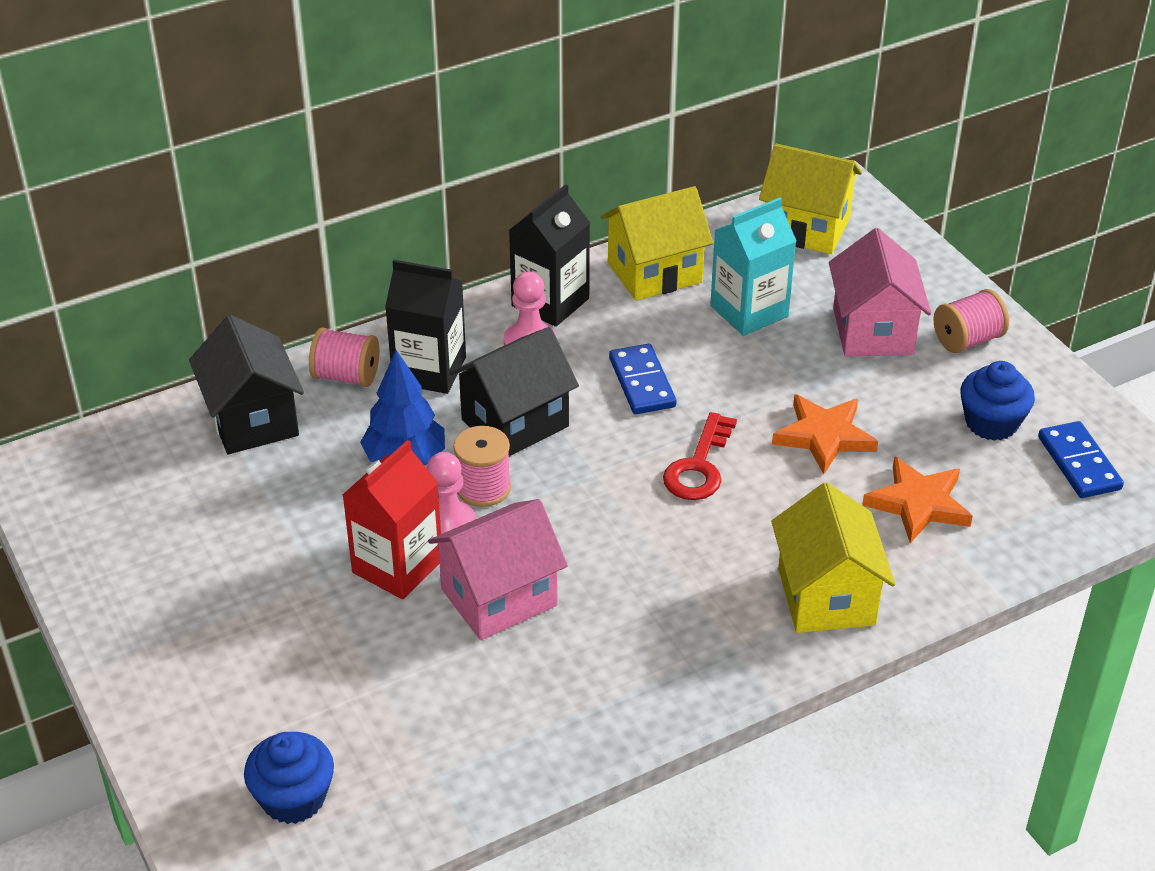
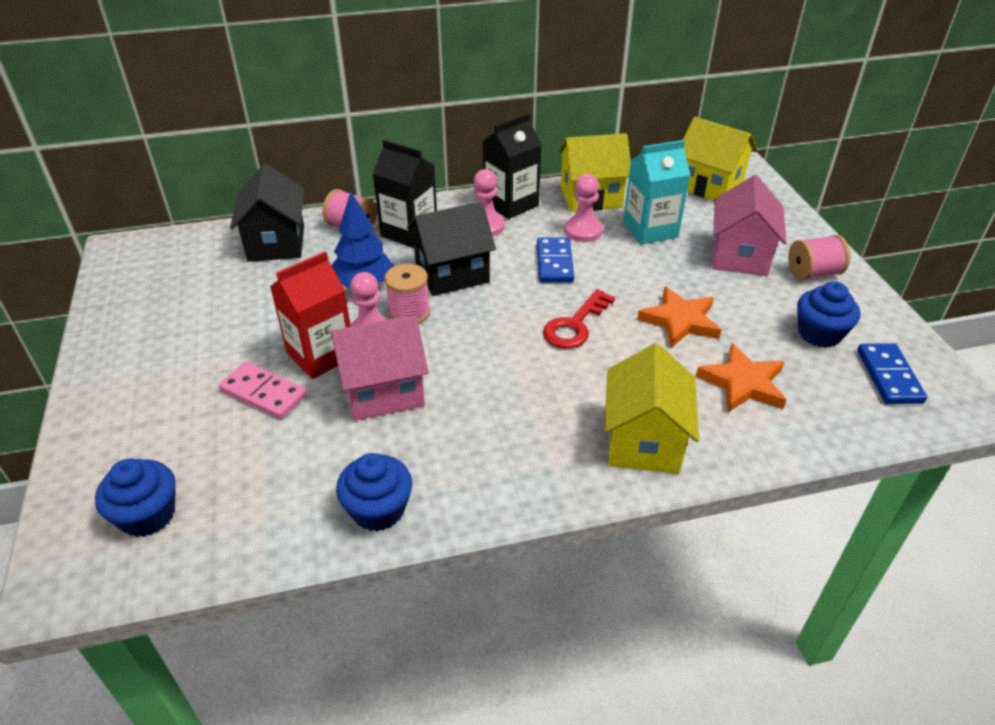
camera: 15 degrees right, 0 degrees up
(350, 629) = (263, 393): none -> pink domino
(558, 735) = (378, 510): none -> blue cupcake
(662, 328) = (583, 231): none -> pink pawn

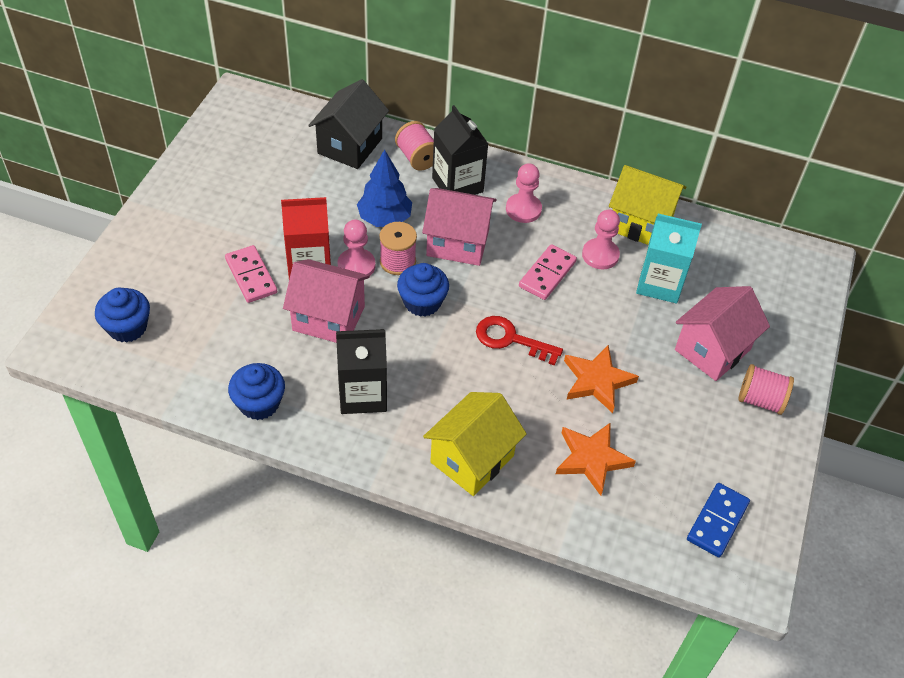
camera: 30 degrees right, 10 degrees up
(452, 274) = (458, 243): black house -> pink house
(511, 204) = (564, 197): black carton -> black carton (363, 394)
(554, 263) = (547, 274): blue domino -> pink domino
(575, 325) = (511, 339): red key -> red key turned 45 degrees clockwise
(709, 186) = (762, 264): yellow house -> none
(819, 334) = (701, 455): blue cupcake -> blue cupcake (422, 302)

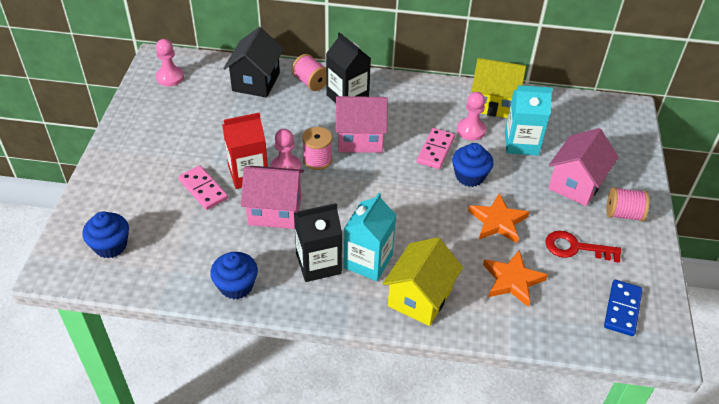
camera: 10 degrees left, 5 degrees down
(385, 218) = (298, 130): blue tree -> none
(422, 302) = (345, 186): blue cupcake -> blue cupcake (470, 176)
(423, 402) = (368, 261): none -> turquoise carton
(511, 339) = (422, 202): red key -> red key (575, 248)
(523, 209) = (403, 107): pink pawn -> pink pawn (170, 77)

